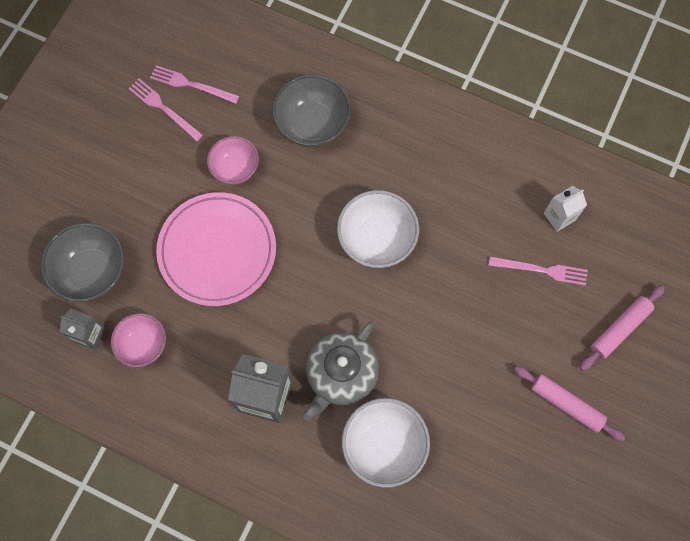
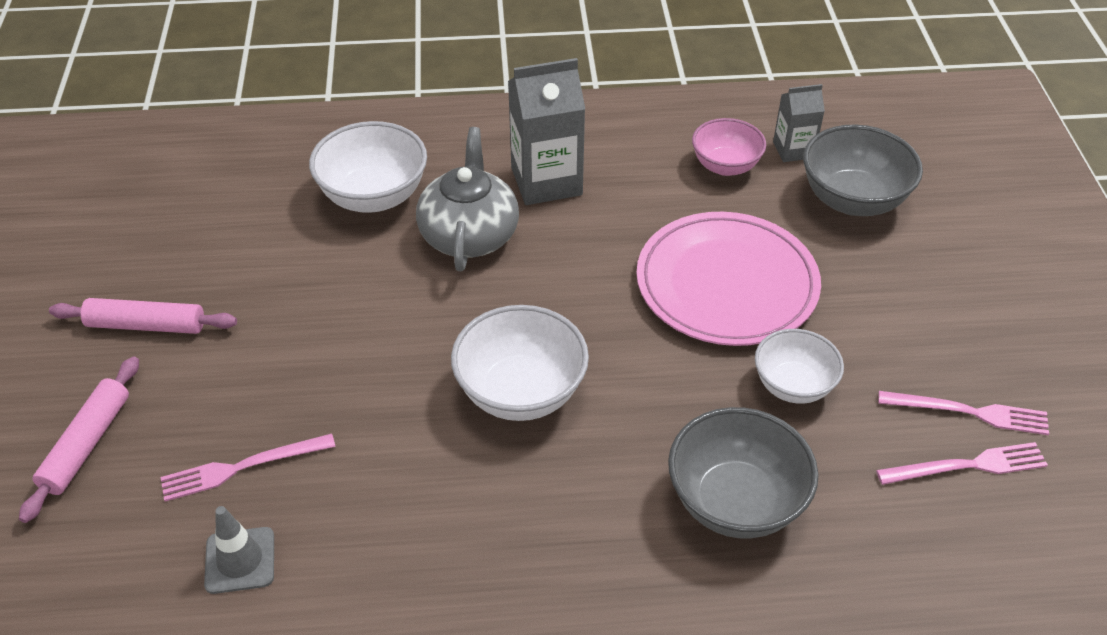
camera: 150 degrees right, 25 degrees down
(235, 168) = (793, 385): pink bowl -> white bowl
(559, 216) = (240, 560): white carton -> grey traffic cone

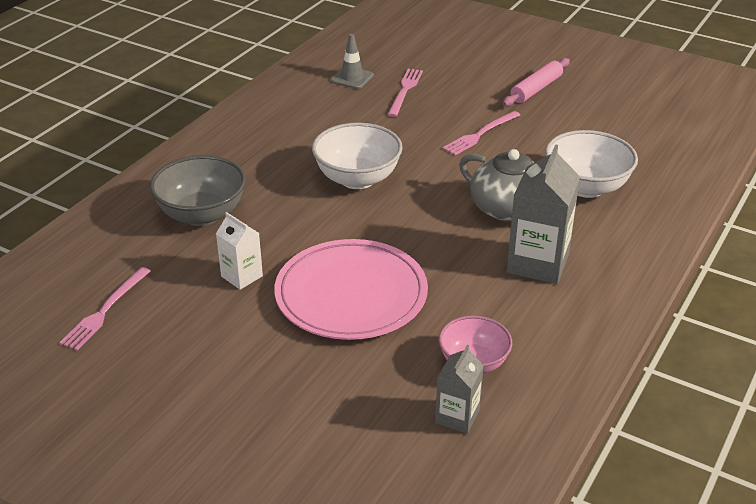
camera: 125 degrees right, 10 degrees down
(87, 444) = (465, 60): pink rolling pin -> none
(793, 385) = (242, 276): white bowl -> white carton
(853, 200) = (363, 413): grey bowl -> none
(969, 412) = (131, 337): pink fork -> pink fork (480, 134)

